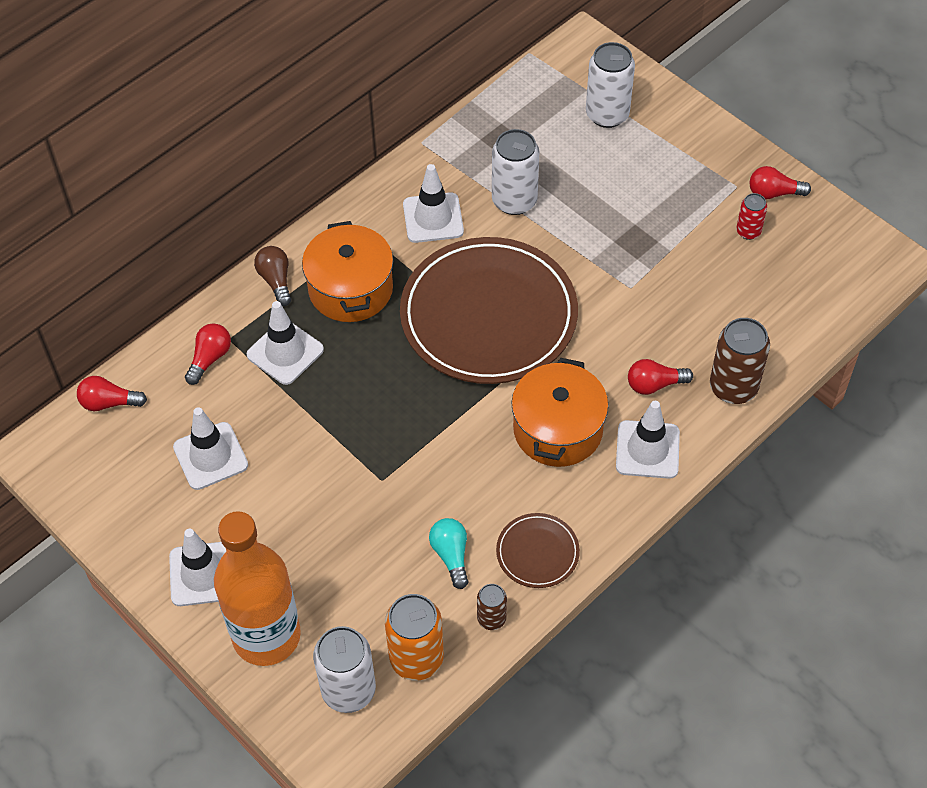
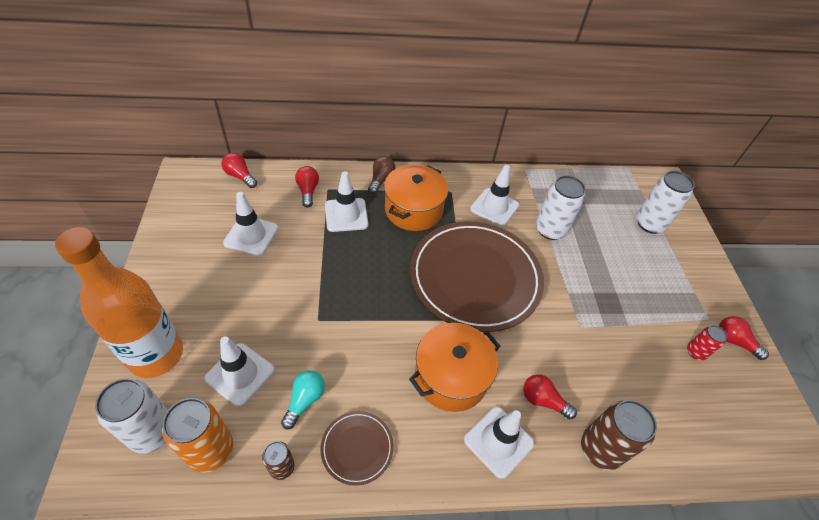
camera: 35 degrees right, 5 degrees down
(203, 574) = (172, 291): white traffic cone -> white traffic cone (240, 374)
(210, 358) = (308, 191): red light bulb -> red light bulb turned 75 degrees counterclockwise

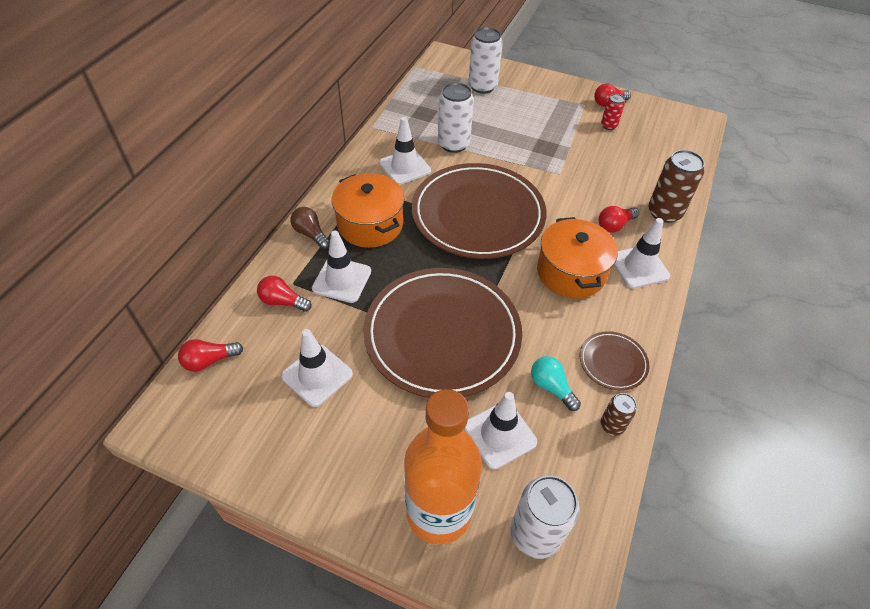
camera: 60 degrees left, 0 degrees up
(210, 450) = (574, 482): orange can -> none
(324, 298) = (442, 334): none -> brown plate

